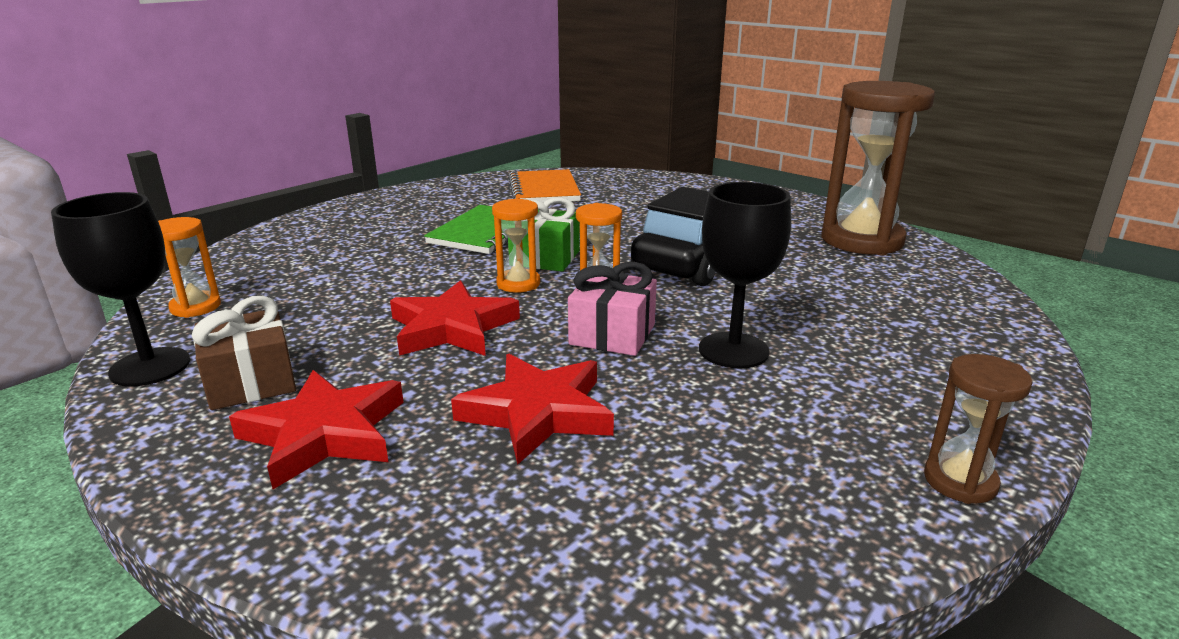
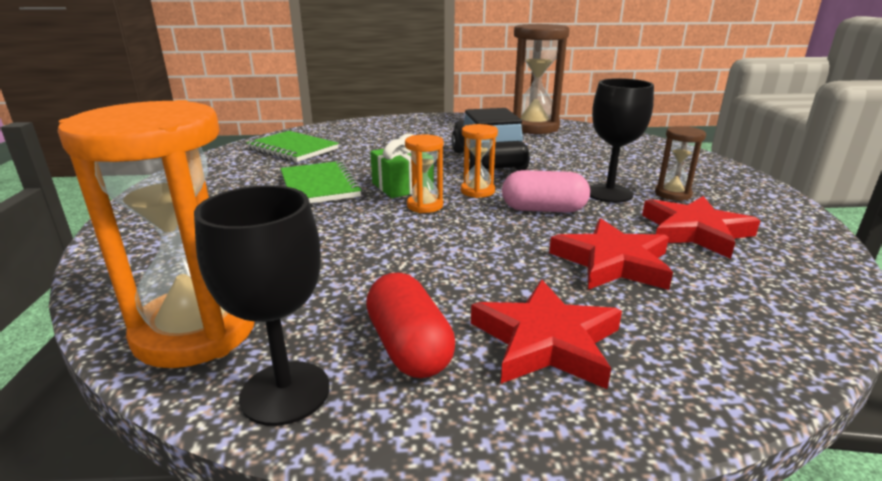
camera: 45 degrees left, 0 degrees up
(196, 307) = (195, 331): orange hourglass -> orange hourglass, size x2.07
(251, 382) = (409, 347): brown gift -> red capsule
(452, 328) = (452, 245): red star -> red star (695, 231)
(543, 190) = (292, 149): orange notebook -> green notebook
(612, 334) = (543, 210): pink gift -> pink capsule
(960, 481) = (786, 205): brown hourglass -> brown hourglass (672, 194)

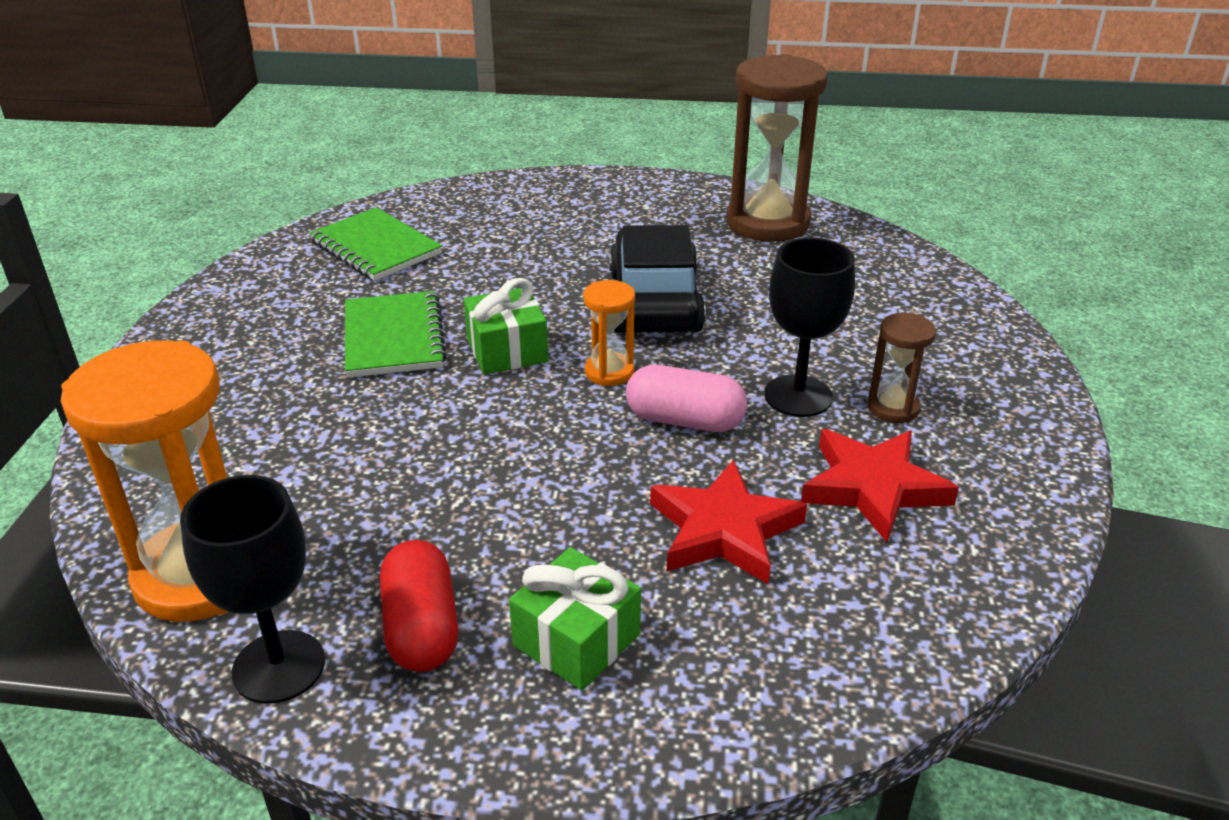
camera: 10 degrees right, 10 degrees up
(425, 206) = (524, 395): orange hourglass -> none
(546, 341) = (576, 640): red star -> green gift

